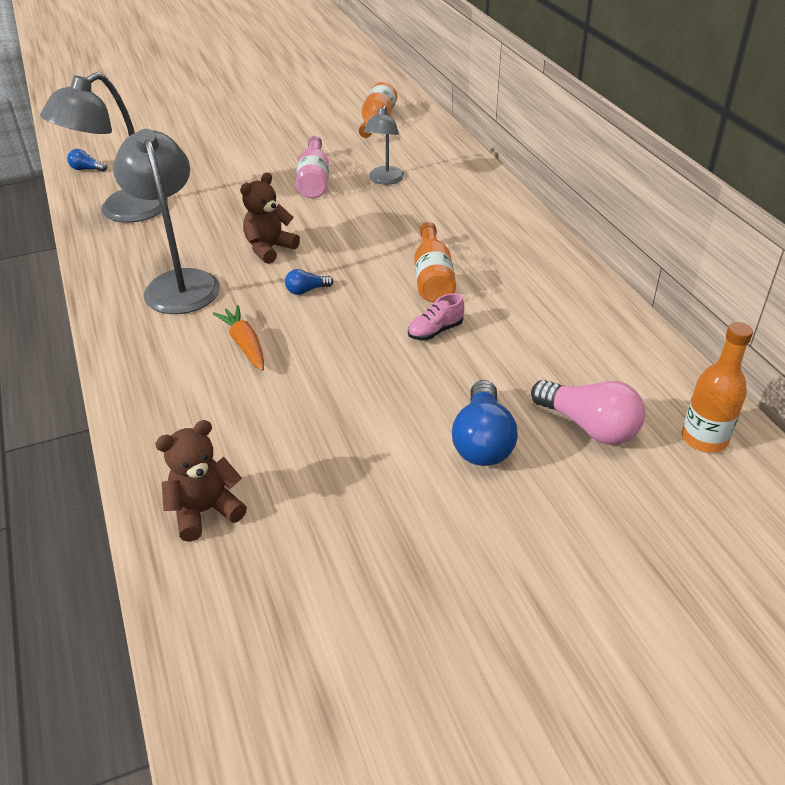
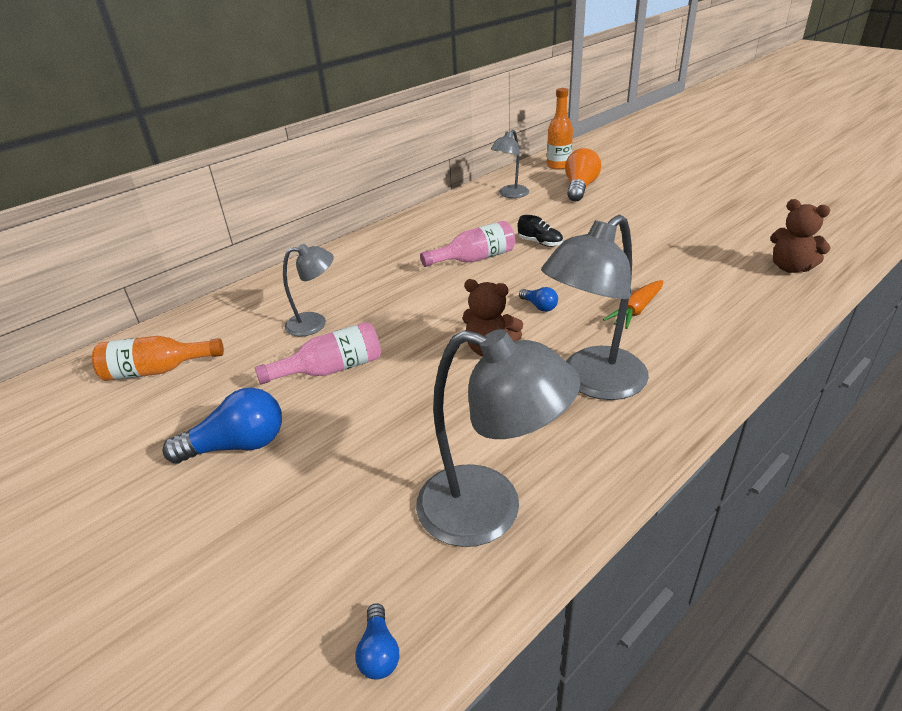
camera: 110 degrees left, 5 degrees down
(433, 277) = (474, 259): orange bottle -> pink bottle
(435, 331) = (540, 243): pink shoe -> black shoe
(482, 441) = (625, 209): blue light bulb -> blue light bulb (237, 445)
(589, 426) = (580, 188): pink light bulb -> orange light bulb
(601, 350) = (510, 194): none -> grey lamp

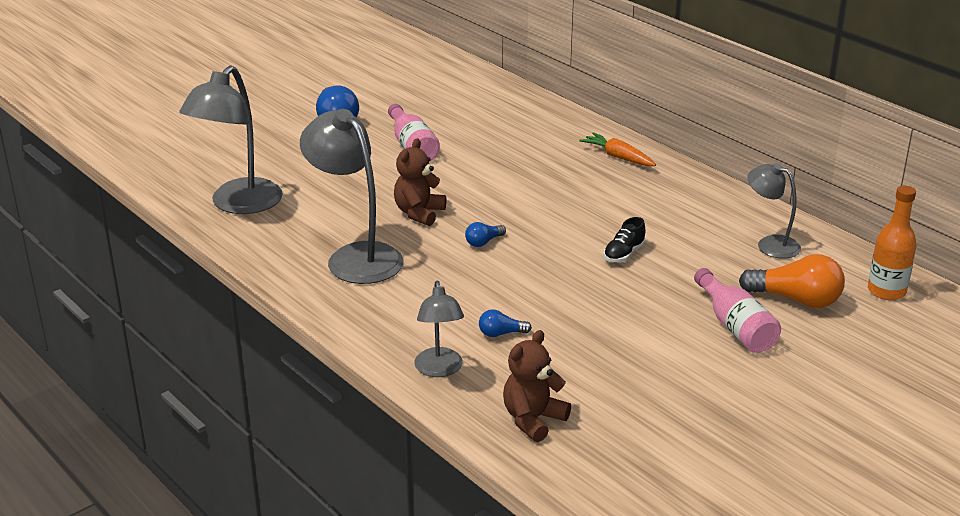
camera: 90 degrees right, 5 degrees down
(157, 370) = (432, 83): orange bottle -> none
(315, 323) = (482, 136): grey lamp -> grey lamp (439, 369)
(379, 652) = (161, 171): blue light bulb -> blue light bulb (501, 334)
(474, 259) = (590, 212): pink bottle -> pink bottle (735, 326)
(636, 310) = (463, 295): orange carrot -> orange carrot (618, 157)

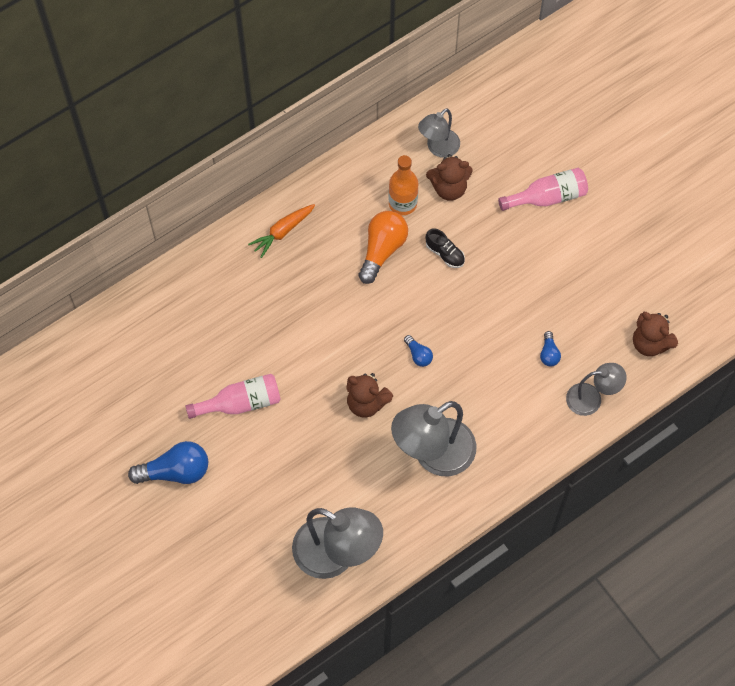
camera: 85 degrees left, 35 degrees up
(717, 253) = (449, 188): none -> brown teddy bear
(796, 300) = (516, 150): orange light bulb -> orange light bulb (382, 250)
(886, 291) = (508, 89): orange bottle -> orange bottle (402, 203)

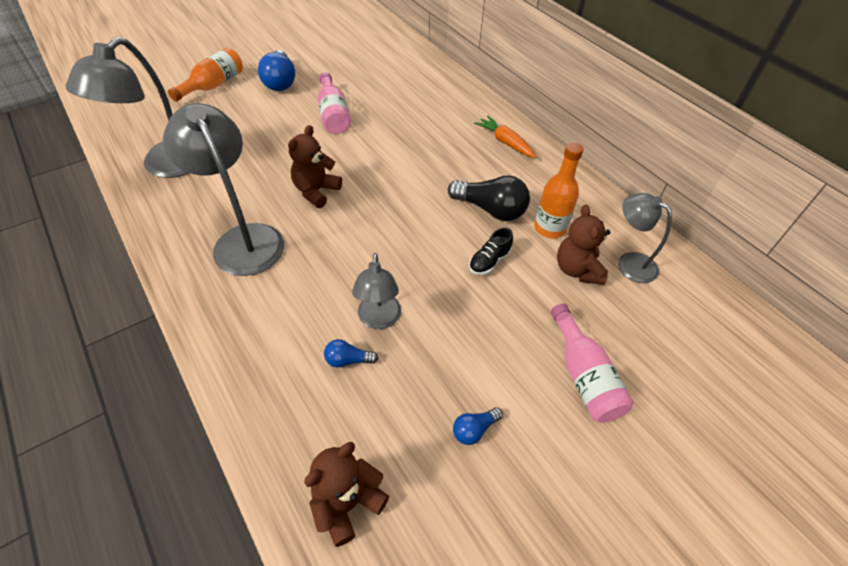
camera: 90 degrees right, 15 degrees down
(185, 546) = (213, 85): none -> orange bottle
(382, 250) = (490, 210): orange light bulb -> black light bulb
(418, 355) = (363, 233): blue light bulb -> blue light bulb (474, 430)
(591, 399) = (273, 407): grey lamp -> grey lamp (379, 319)

